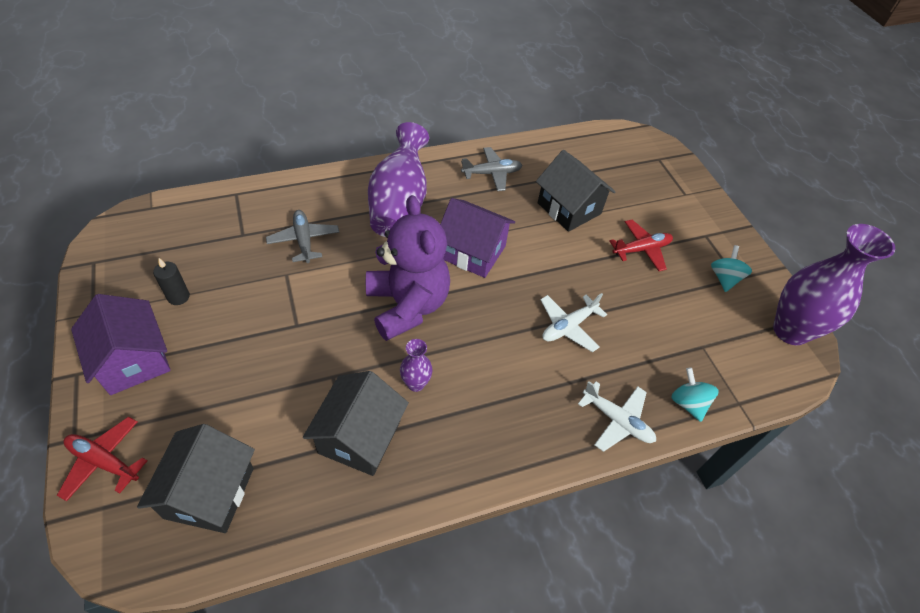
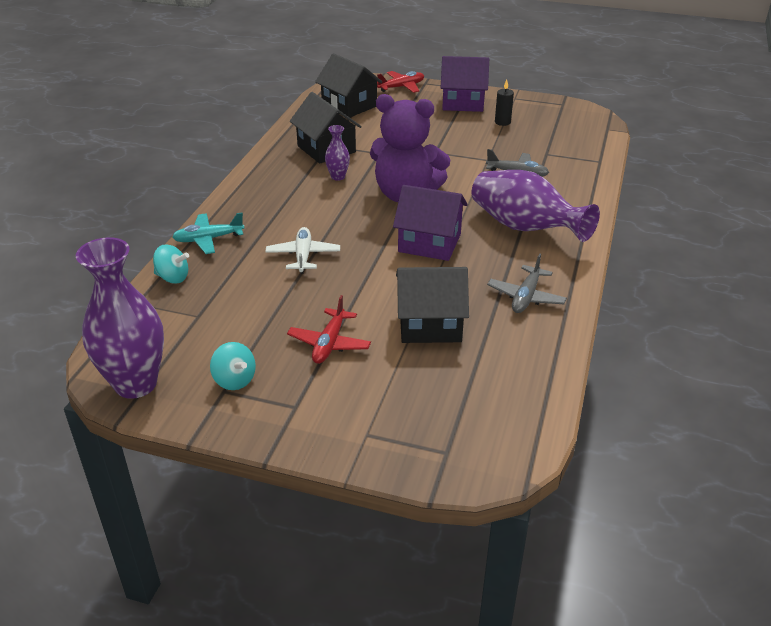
camera: 130 degrees right, 15 degrees down
(472, 252) = (429, 243): purple house -> purple house turned 45 degrees clockwise
(617, 420) = (208, 239): white plane -> turquoise plane

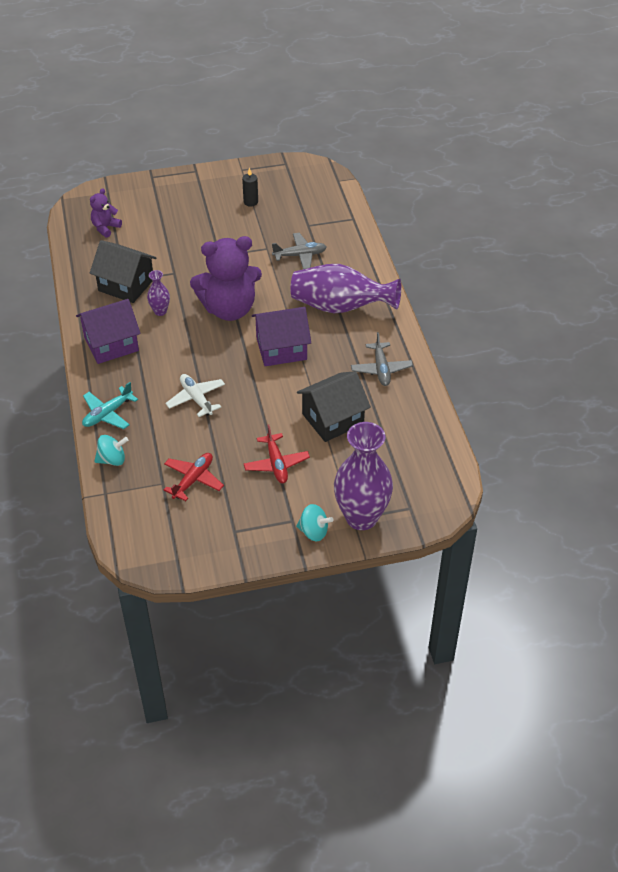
camera: 30 degrees left, 10 degrees up
(135, 384) = (168, 554): purple vase -> purple vase (361, 517)
(234, 380) = (235, 520): turquoise spinning top -> turquoise spinning top (314, 532)
(349, 106) = (105, 228): black house -> purple teddy bear
(401, 87) = (134, 189): red plane -> red plane (193, 480)
(462, 102) = (202, 190): purple house -> purple house (111, 344)

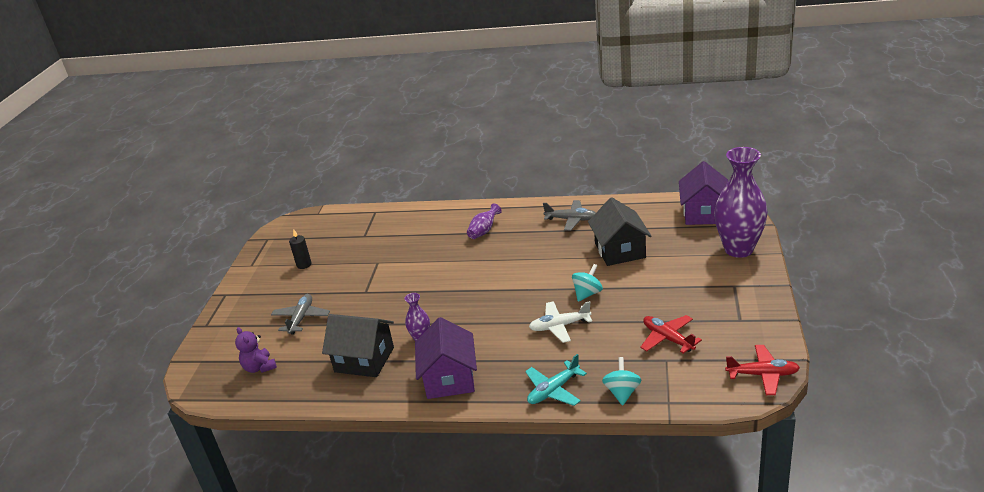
camera: 65 degrees left, 15 degrees down
(107, 414) = (553, 390): turquoise plane -> turquoise plane turned 75 degrees clockwise
(126, 285) = (364, 359): black house -> black house turned 60 degrees clockwise
(229, 309) = (446, 293): purple teddy bear -> none
(276, 464) = (663, 287): red plane -> red plane (762, 375)
(281, 349) = (518, 268): purple house -> purple house (704, 213)
(300, 255) = (401, 244): grey plane -> grey plane (301, 318)
(314, 532) = (750, 275): turquoise spinning top -> turquoise spinning top (587, 293)
(340, 307) = (484, 231): purple vase -> purple vase, size x0.46

